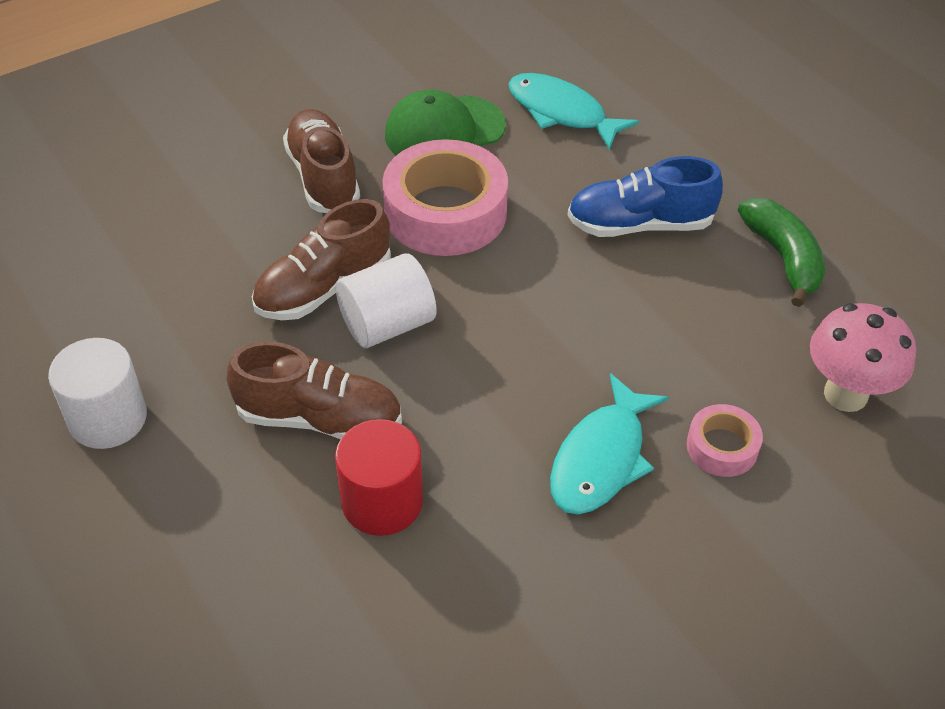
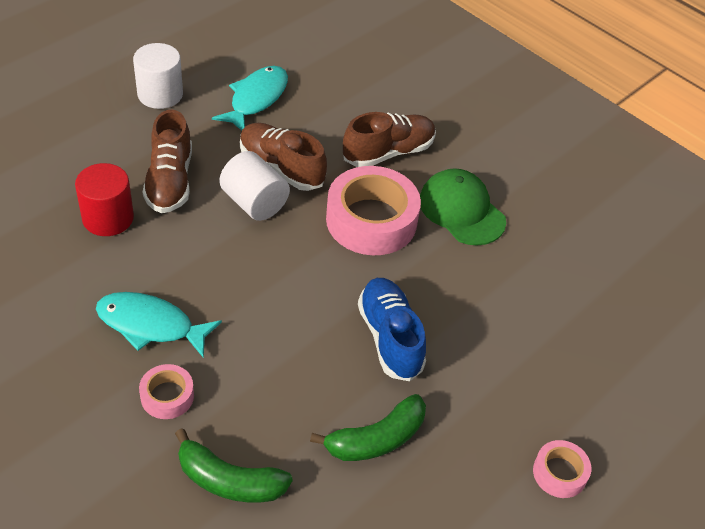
camera: 75 degrees right, 0 degrees up
(562, 112) = (510, 280): turquoise fish -> turquoise fish (256, 99)
(820, 130) = (559, 473): none -> pink tape
(845, 394) = (229, 481): pink mushroom -> green banana

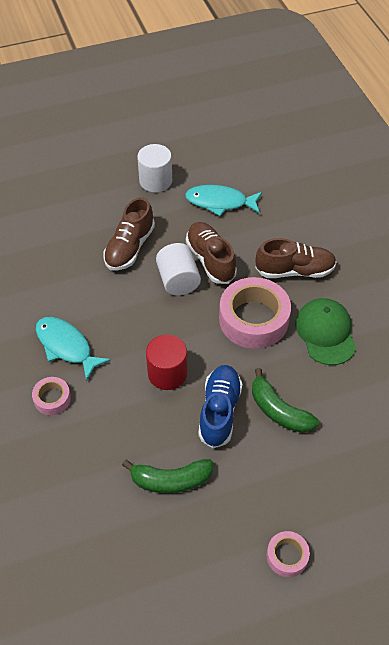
camera: 30 degrees right, 5 degrees up
(108, 218) = (77, 262): red cylinder -> red cylinder (167, 373)
(229, 481) = (61, 470): green banana -> green banana (278, 411)
(256, 99) = (220, 202): turquoise fish -> turquoise fish turned 135 degrees counterclockwise

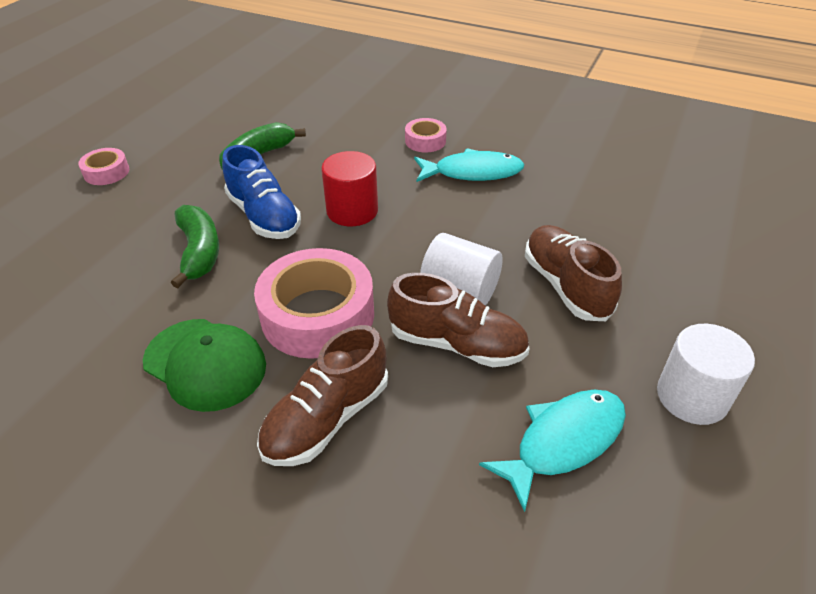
camera: 135 degrees right, 10 degrees down
(278, 411) = (199, 252): green banana -> green banana turned 75 degrees clockwise

